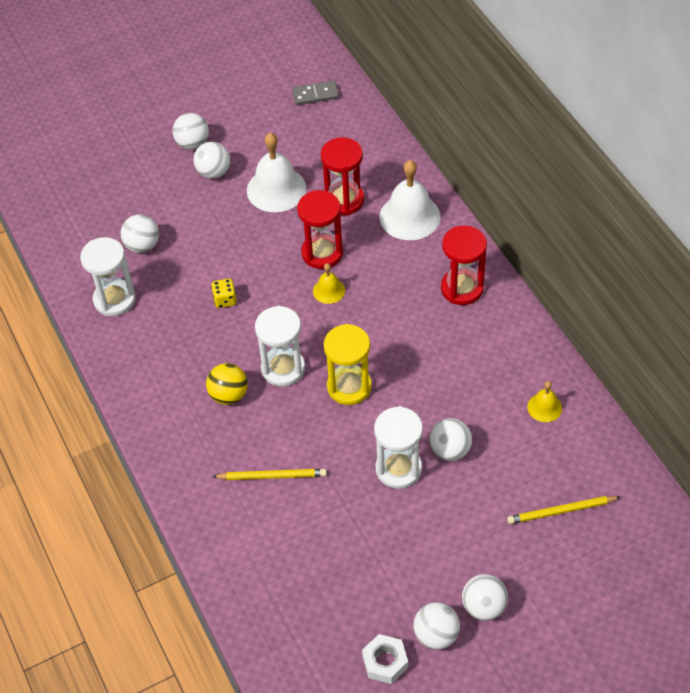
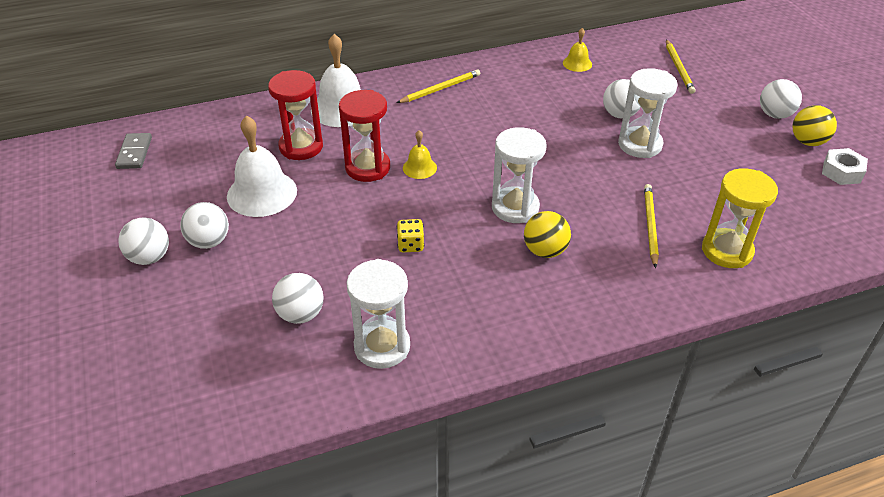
camera: 85 degrees left, 10 degrees down
(349, 387) = (544, 165): yellow hourglass -> yellow hourglass (727, 251)
(436, 635) = (807, 142): white ball -> yellow ball
(462, 288) = (440, 89): red hourglass -> yellow pencil

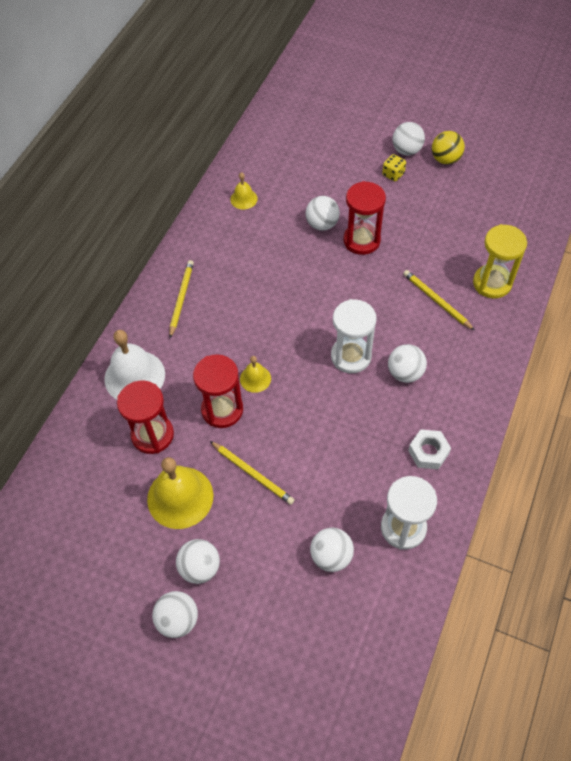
camera: 45 degrees left, 15 degrees up
(134, 153) = (33, 556): grey domino -> none
(262, 193) = (180, 497): white bell -> yellow bell
(410, 245) = (327, 443): yellow dice -> yellow dice (393, 174)
(545, 251) = (405, 373): yellow ball -> white ball
(640, 145) = (361, 240): white hourglass -> red hourglass
(679, 68) = (311, 152): yellow pencil -> yellow pencil (252, 473)
(841, 172) = (485, 170): white nut -> white nut (428, 452)

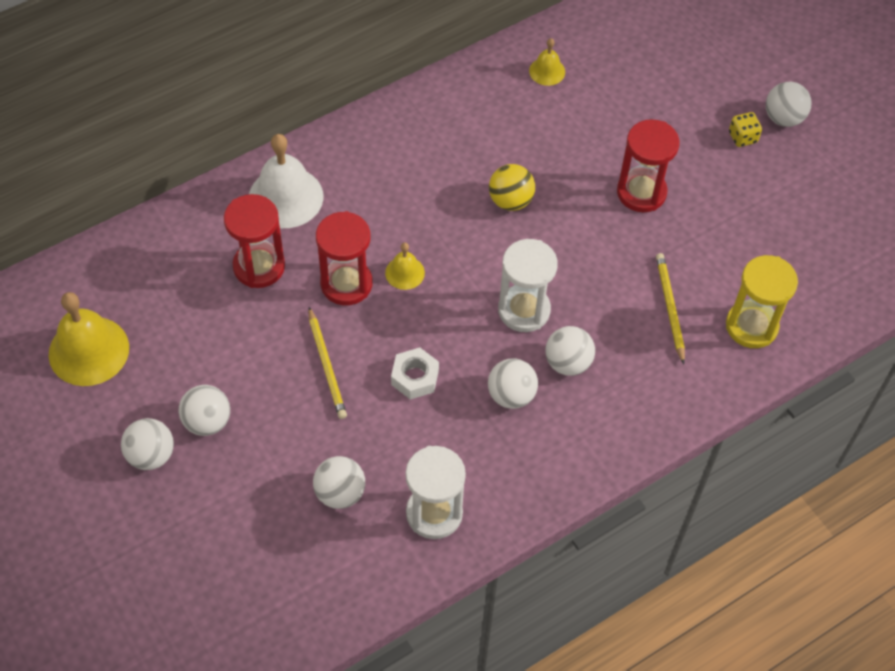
camera: 30 degrees right, 0 degrees up
(180, 497) = (239, 343): yellow bell -> yellow bell (89, 350)
(181, 298) = (394, 143): yellow pencil -> none
(322, 224) = (611, 149): white ball -> white ball (511, 395)
(428, 452) = (523, 457): white nut -> white nut (415, 377)
(445, 159) = (822, 154): yellow ball -> yellow ball (510, 201)

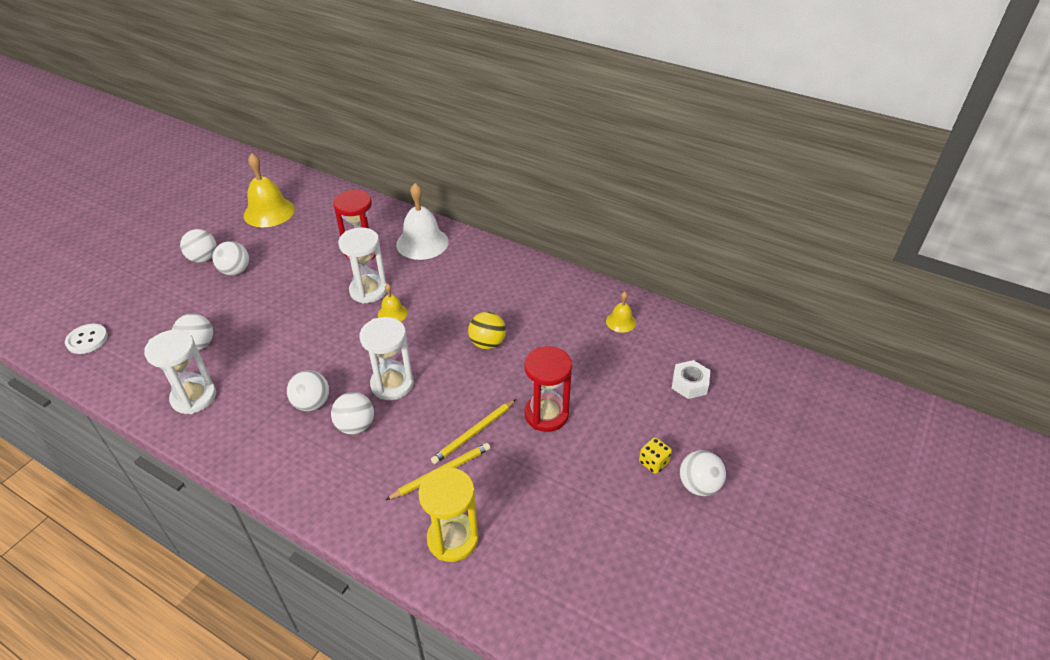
camera: 65 degrees right, 15 degrees down
(249, 624) = (87, 340): none -> white button
(327, 365) = (298, 305): yellow pencil -> yellow pencil (474, 433)
(346, 284) = (368, 291): red hourglass -> white hourglass
(415, 377) = (306, 348): white nut -> white nut (689, 384)

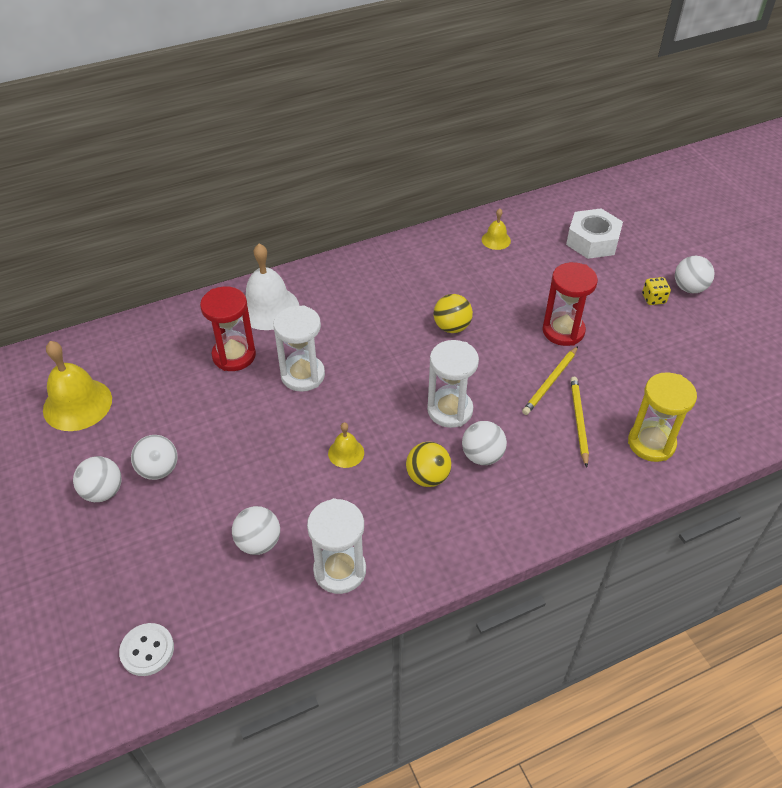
camera: 55 degrees left, 5 degrees up
(312, 403) = (427, 477): white ball -> yellow ball
(392, 313) = (353, 371): yellow bell -> yellow bell (346, 453)
(474, 433) = (550, 382): yellow pencil -> yellow pencil turned 45 degrees clockwise
(689, 384) = (592, 241): white nut -> white nut, size x1.56

